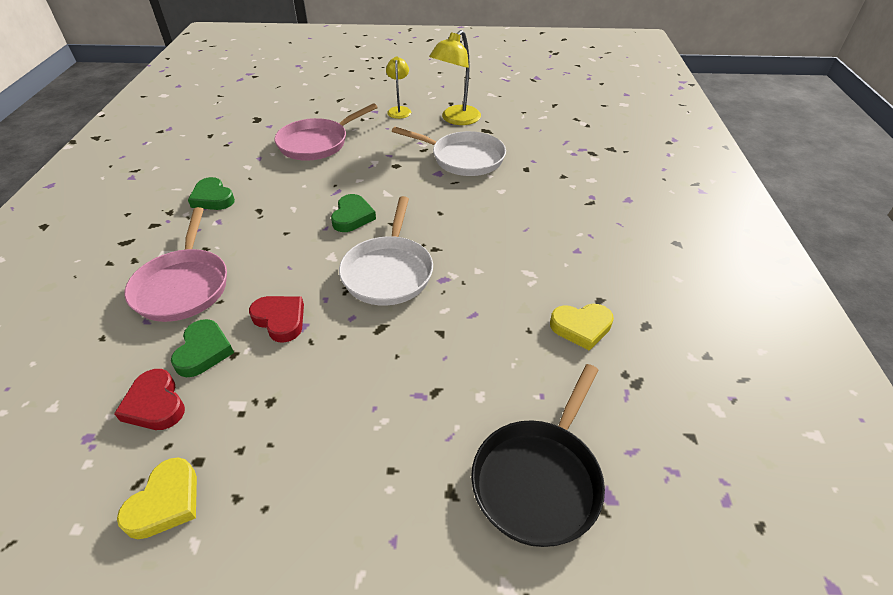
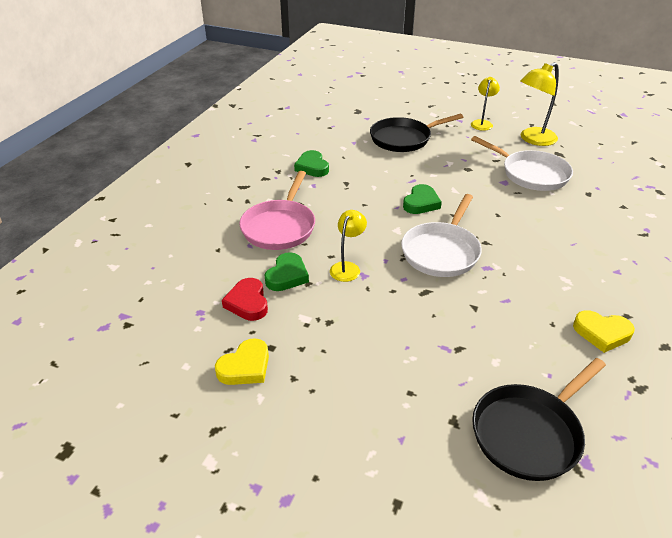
camera: 20 degrees right, 5 degrees down
(280, 320) = (347, 267): red heart -> yellow lamp
(317, 143) = (403, 139): pink pan -> black pan

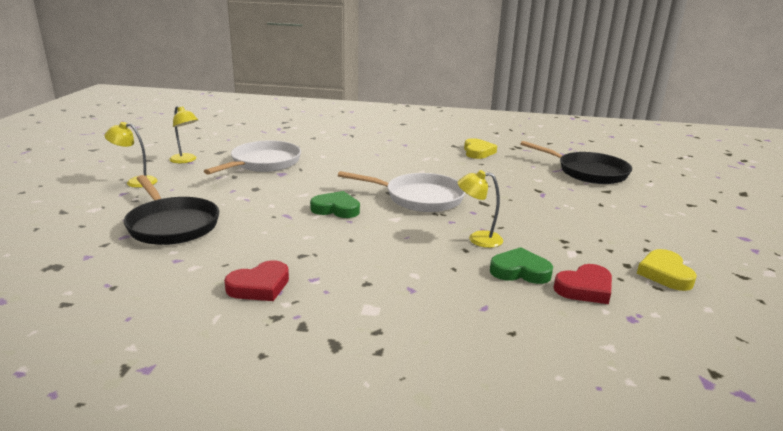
camera: 105 degrees left, 15 degrees down
(245, 367) = (665, 274): yellow heart -> yellow heart turned 120 degrees counterclockwise
(280, 227) = (430, 290): pink pan -> none
(312, 167) = (259, 286): green heart -> red heart
(533, 139) = (186, 160): yellow lamp -> yellow lamp, size x0.62

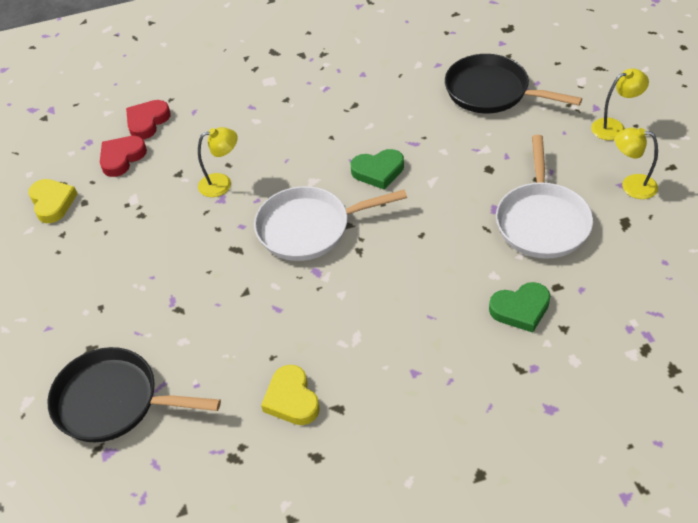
camera: 160 degrees right, 25 degrees up
(259, 286) = (355, 68): red heart -> red heart (147, 122)
(520, 271) = (175, 157): green heart -> green heart (520, 309)

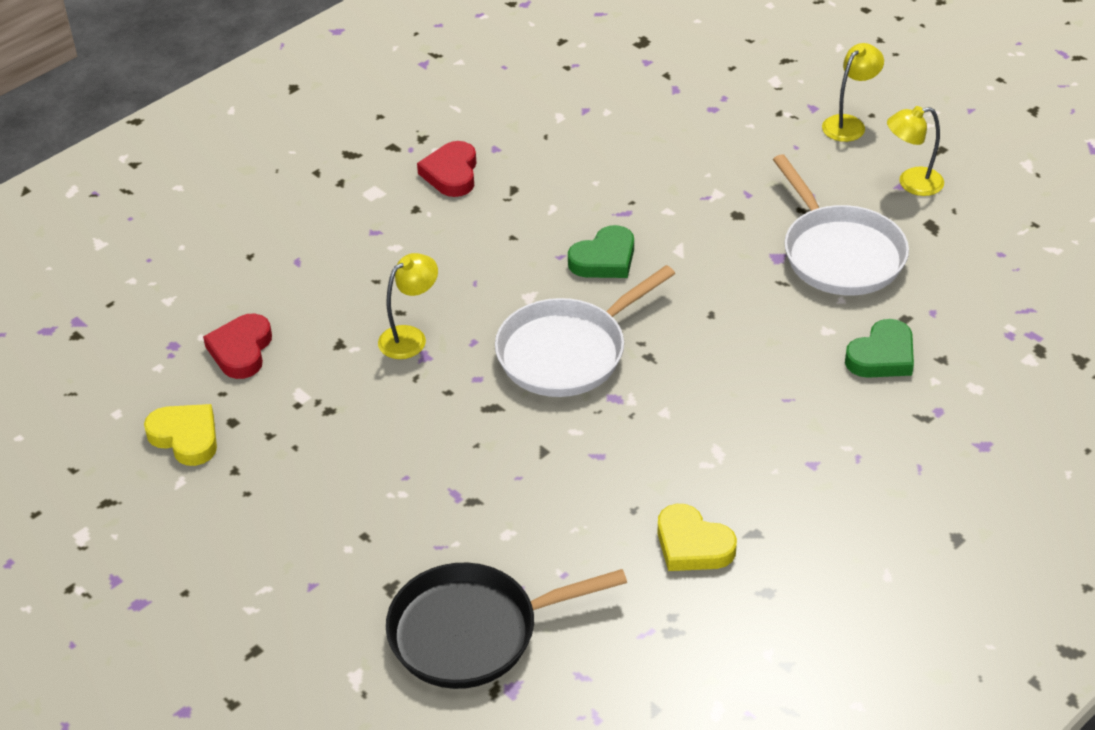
camera: 30 degrees left, 5 degrees down
(147, 122) = (240, 294): red heart -> red heart (451, 174)
(491, 92) = (676, 124): black pan -> none

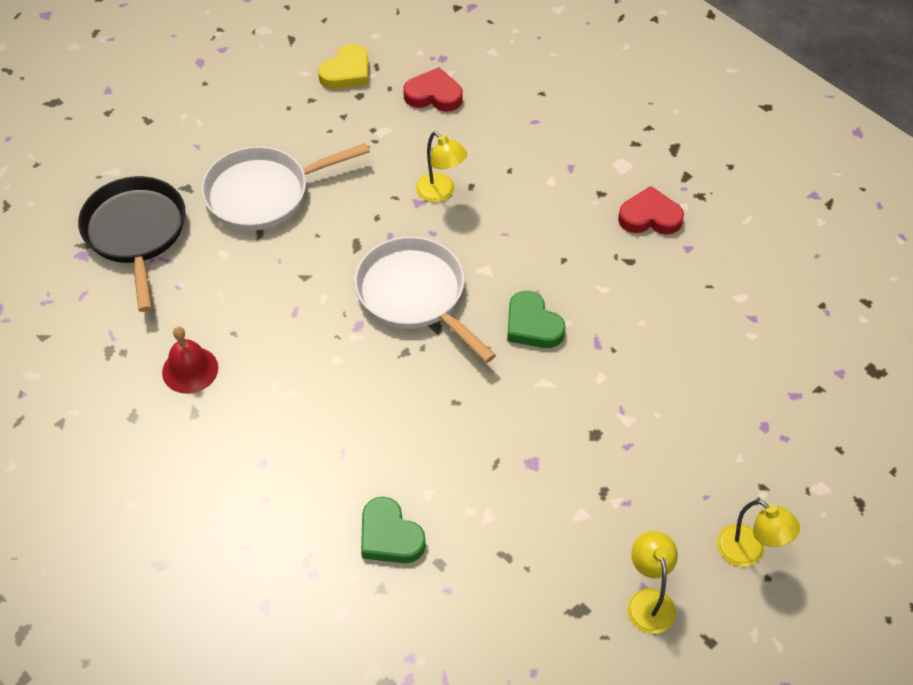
camera: 90 degrees right, 10 degrees up
(692, 545) = (190, 370): yellow heart -> red bell
(840, 254) = (536, 517): white pan -> white pan (263, 193)

